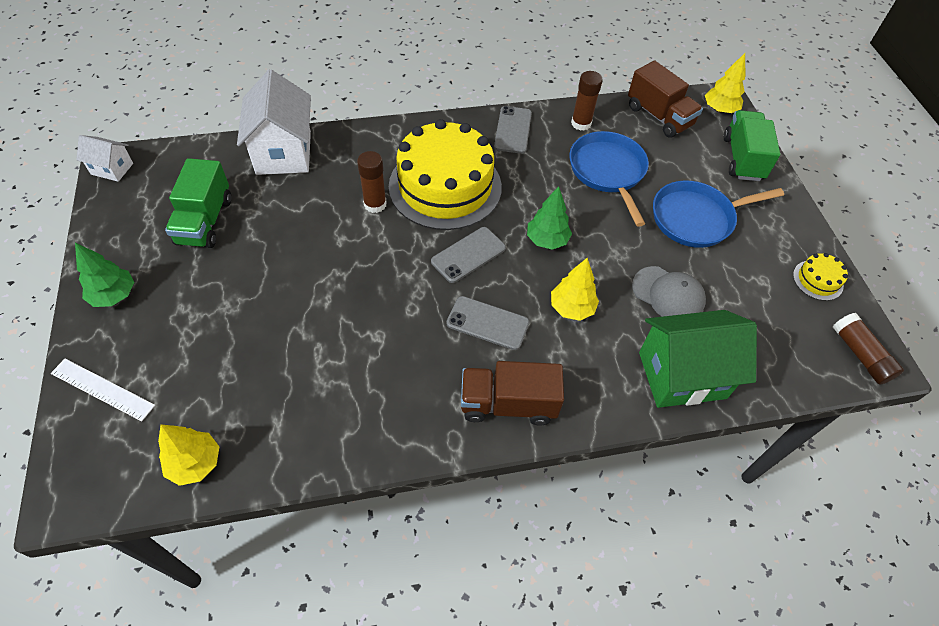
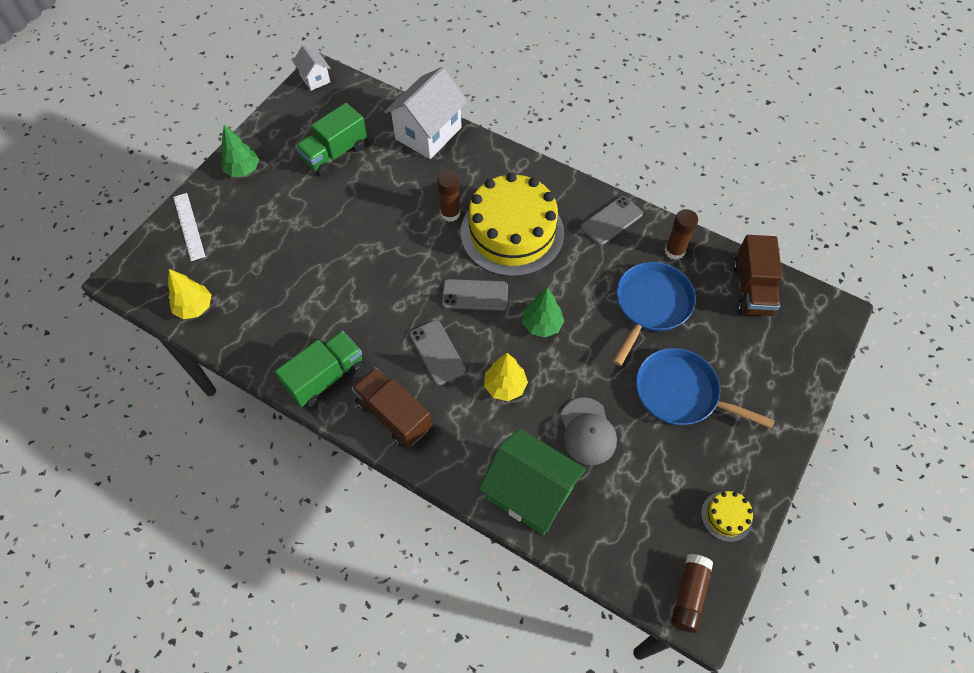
camera: 45 degrees right, 5 degrees up
(719, 109) = (818, 319): yellow tree -> none
(742, 158) = (786, 375): green truck -> green truck (325, 377)

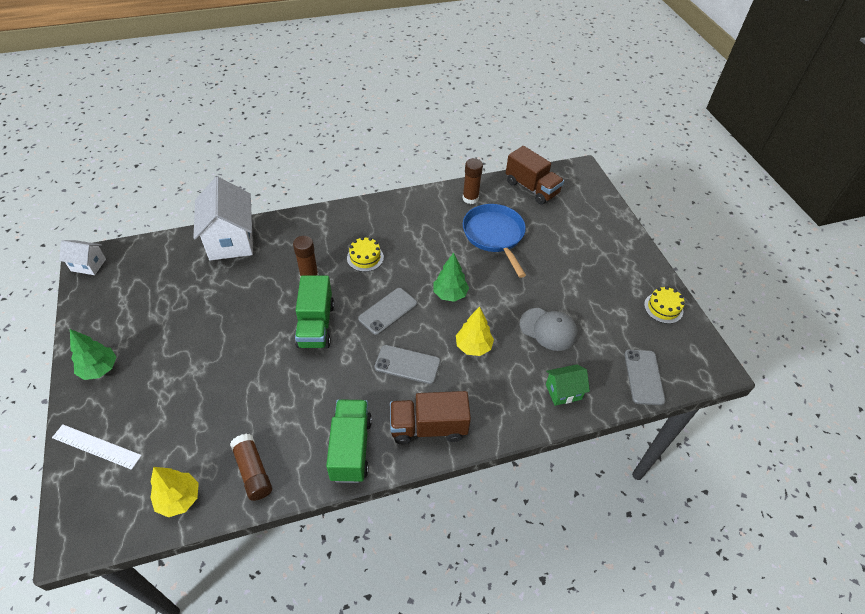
camera: 50 degrees left, 10 degrees down
(334, 153) = (170, 302): green truck -> green truck (316, 325)
(512, 232) = (365, 257): yellow cake -> yellow cake, size x0.40
(530, 493) = (563, 392): green house -> green house, size x0.51
(611, 221) = (416, 208): grey phone -> grey phone (644, 377)
(681, 393) = (566, 267): blue pan -> none
(689, 595) = (699, 363): brown glue stick -> brown glue stick (253, 471)

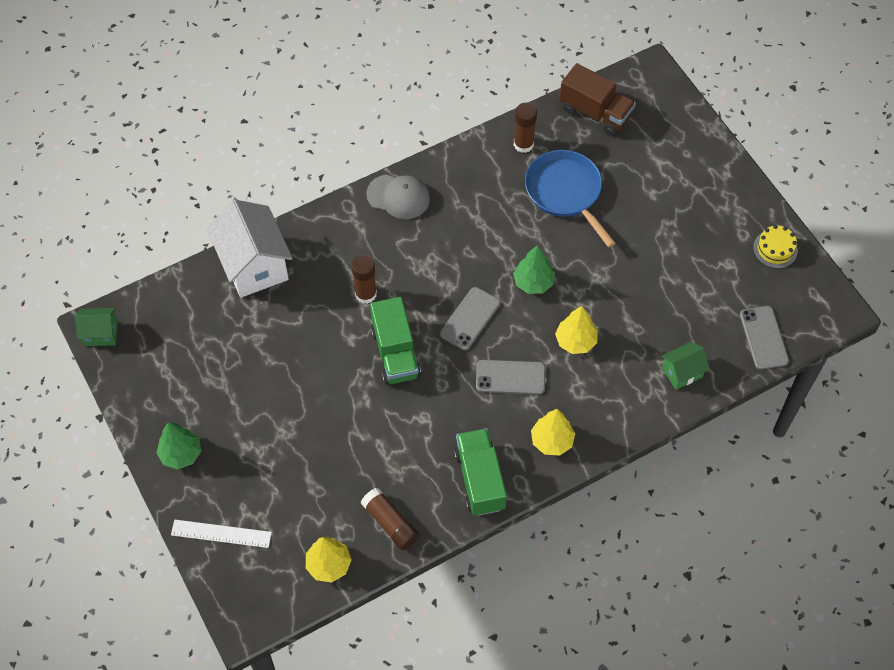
camera: 10 degrees left, 10 degrees up
(88, 265) = (101, 334): white house -> green house
(365, 257) = (421, 255): yellow cake -> none
(428, 427) = (551, 441): brown truck -> yellow tree
(548, 329) = (652, 303): grey cap -> grey cap (398, 197)

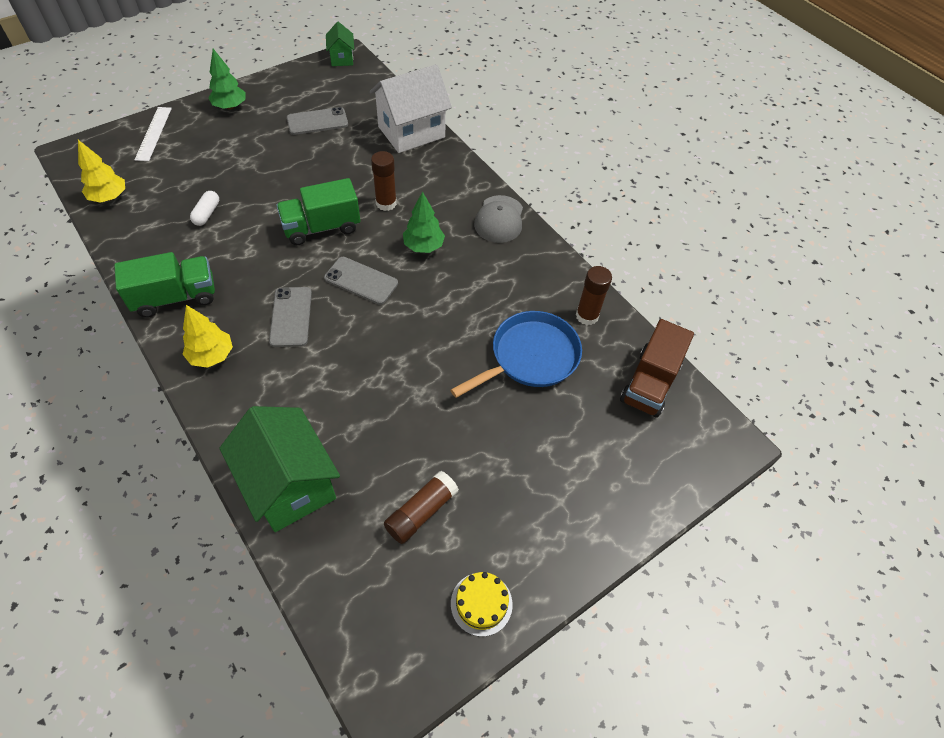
camera: 80 degrees right, 5 degrees down
(364, 462) = (207, 214): none -> white capsule
(390, 523) = (141, 234): brown glue stick -> brown glue stick (421, 512)
(533, 282) = (408, 332): green tree -> green tree (423, 246)
(575, 341) = (334, 373): yellow tree -> none
(682, 372) = (290, 484): green house -> green house, size x1.95
(763, 337) = (339, 586): grey phone -> grey phone (317, 121)

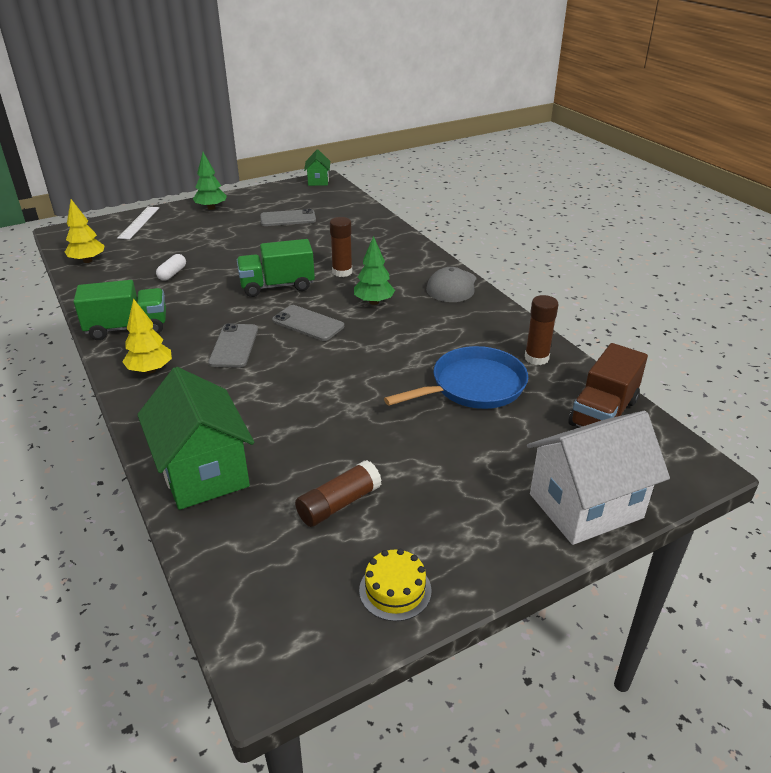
camera: 10 degrees right, 20 degrees down
(411, 132) = (374, 227): white house -> white house (585, 506)

